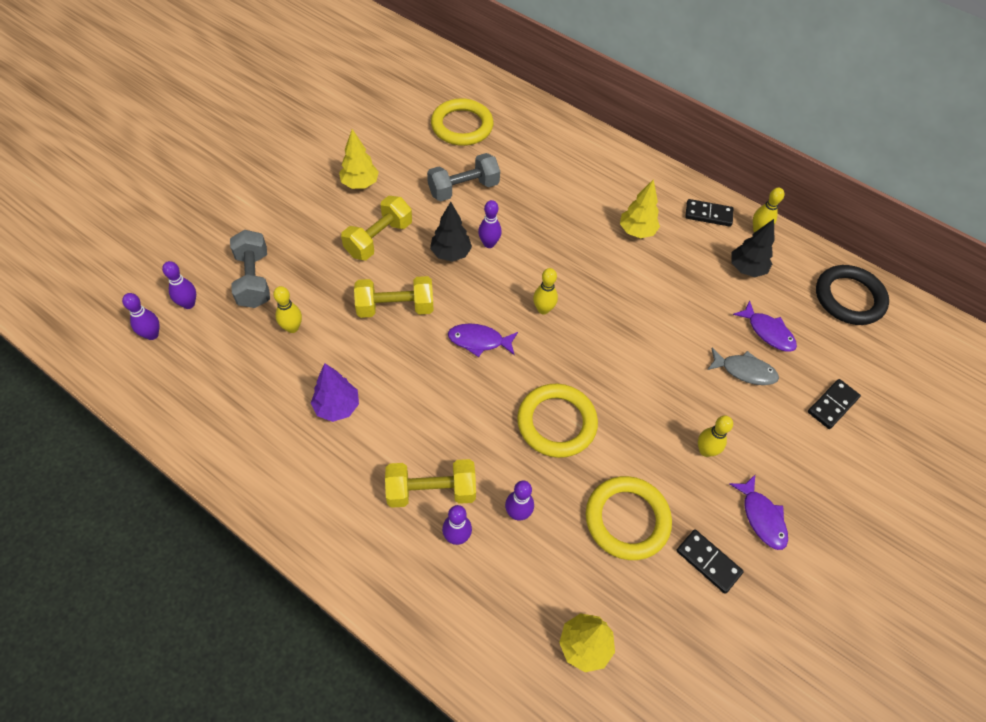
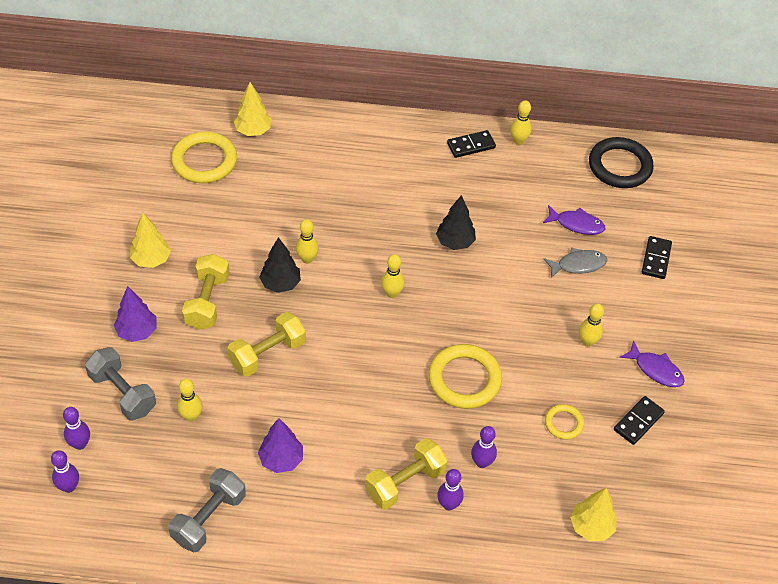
camera: 30 degrees left, 5 degrees down
(304, 235) = (137, 332): none -> purple tree
(463, 189) = (249, 220): grey dumbbell -> grey dumbbell (209, 518)
(479, 341) = (358, 346): purple fish -> none
(489, 244) = (307, 259): purple bowling pin -> yellow bowling pin
(627, 519) = (563, 423): yellow ring -> yellow ring, size x0.53
(637, 231) = (423, 188): yellow tree -> yellow tree (253, 131)
(708, 562) = (638, 422): black domino -> black domino turned 60 degrees counterclockwise
(746, 269) = (529, 179): black tree -> black tree (455, 242)

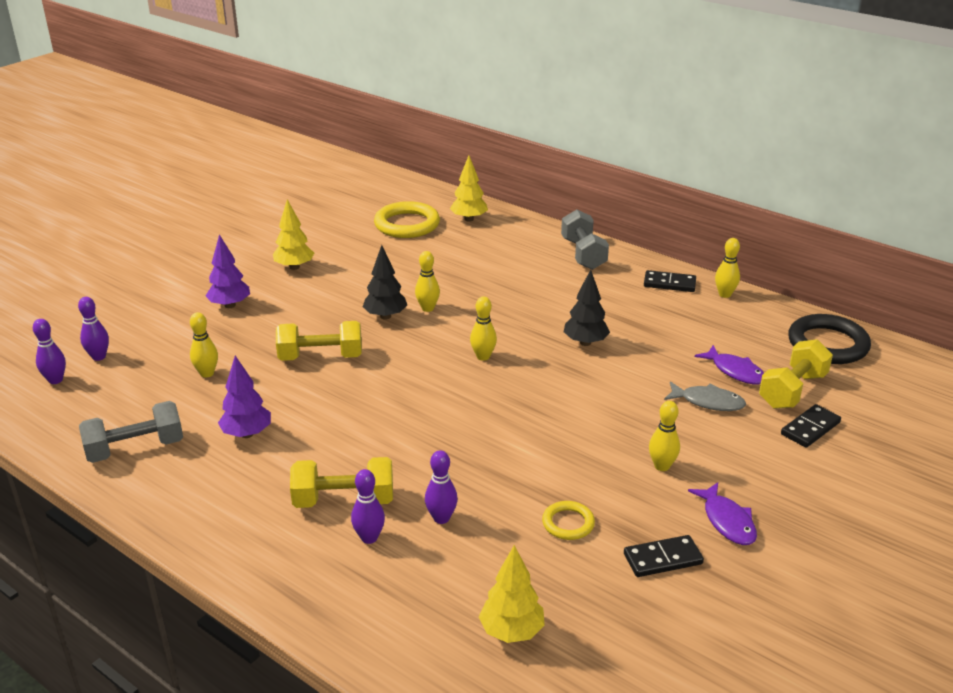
camera: 35 degrees right, 20 degrees down
(122, 393) = (171, 338): grey dumbbell -> grey dumbbell (583, 254)
(207, 302) = (309, 306): yellow dumbbell -> yellow dumbbell (792, 391)
(464, 379) = (491, 445): yellow ring -> none

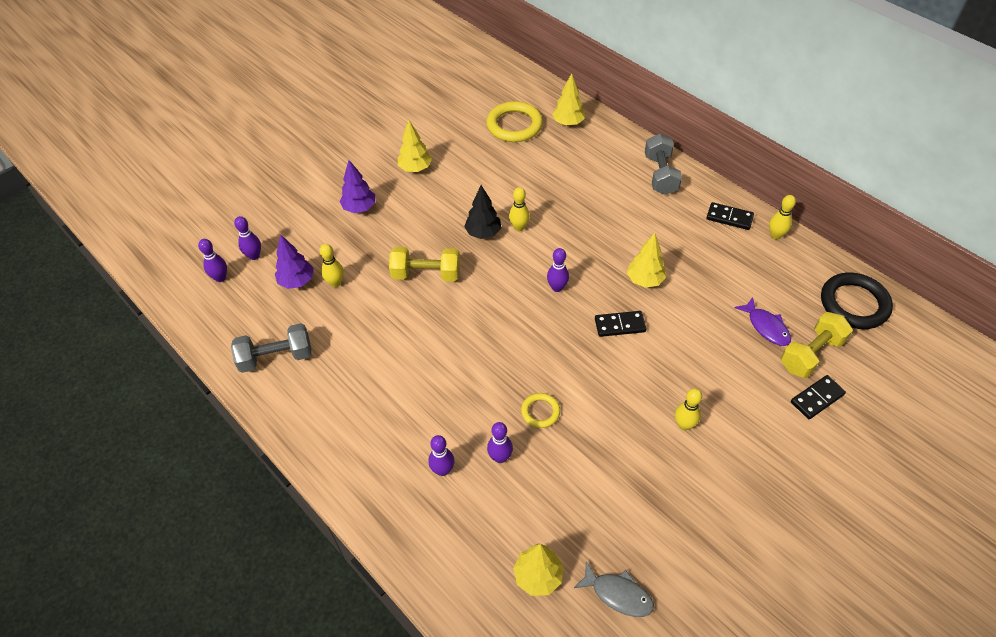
camera: 10 degrees right, 20 degrees up
(247, 434) = (361, 351): purple tree -> purple tree (297, 281)
(344, 500) = (428, 430): yellow dumbbell -> none
(483, 357) = (557, 287): yellow bowling pin -> purple bowling pin
(568, 523) = (598, 475): yellow ring -> yellow ring (540, 412)
(585, 342) = (644, 280): black tree -> yellow tree
(663, 559) = (666, 521): black domino -> black domino (620, 325)
(708, 402) = (736, 359): grey fish -> grey fish (618, 594)
(727, 521) = (726, 489): purple fish -> none

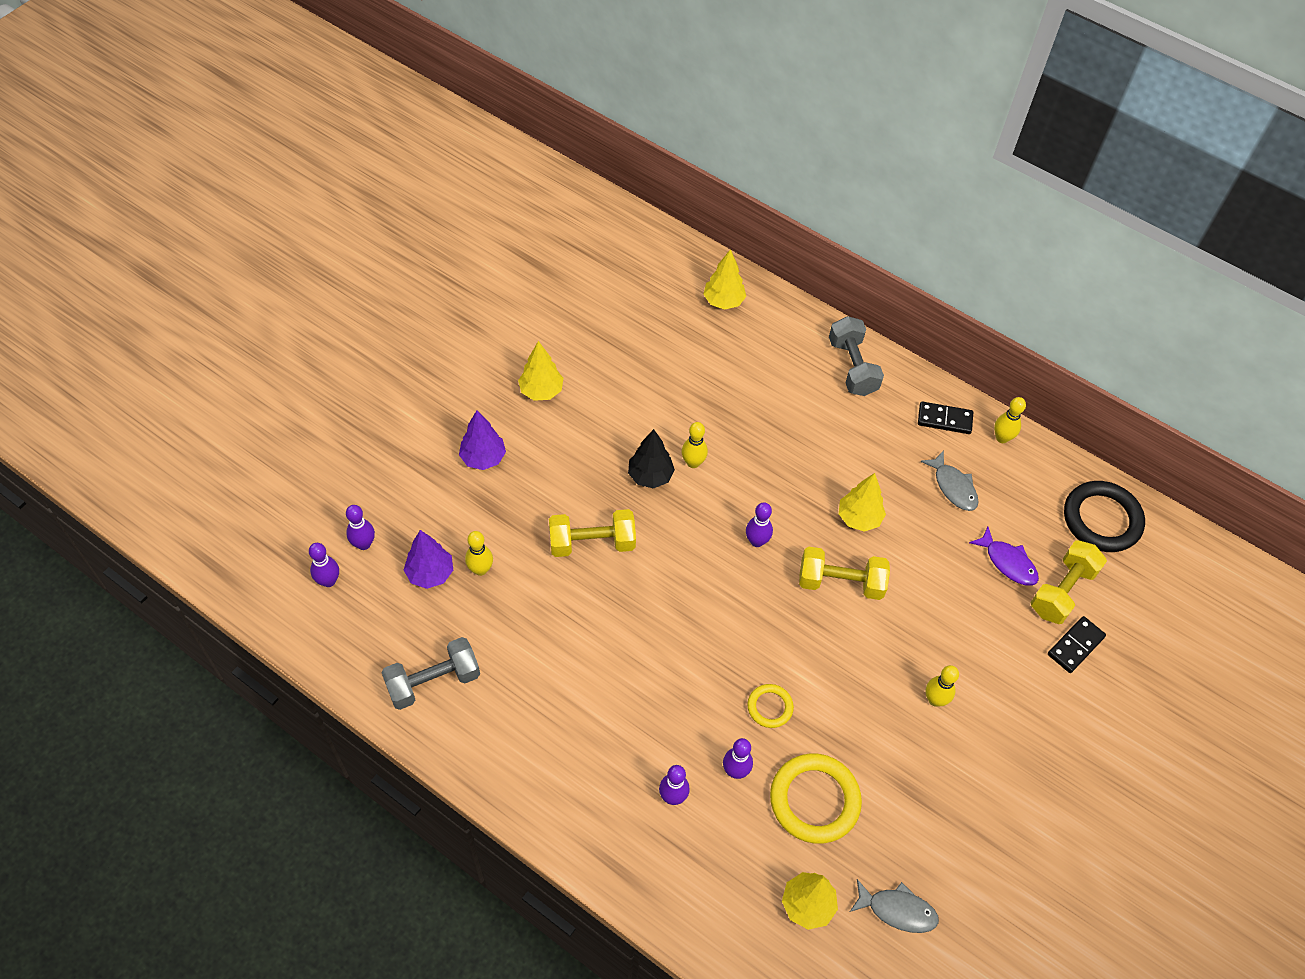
camera: 15 degrees left, 5 degrees up
(514, 125) = (655, 312): yellow ring -> yellow ring (814, 800)
(620, 325) = (840, 582): black domino -> yellow dumbbell
(728, 266) = (953, 487): none -> grey fish

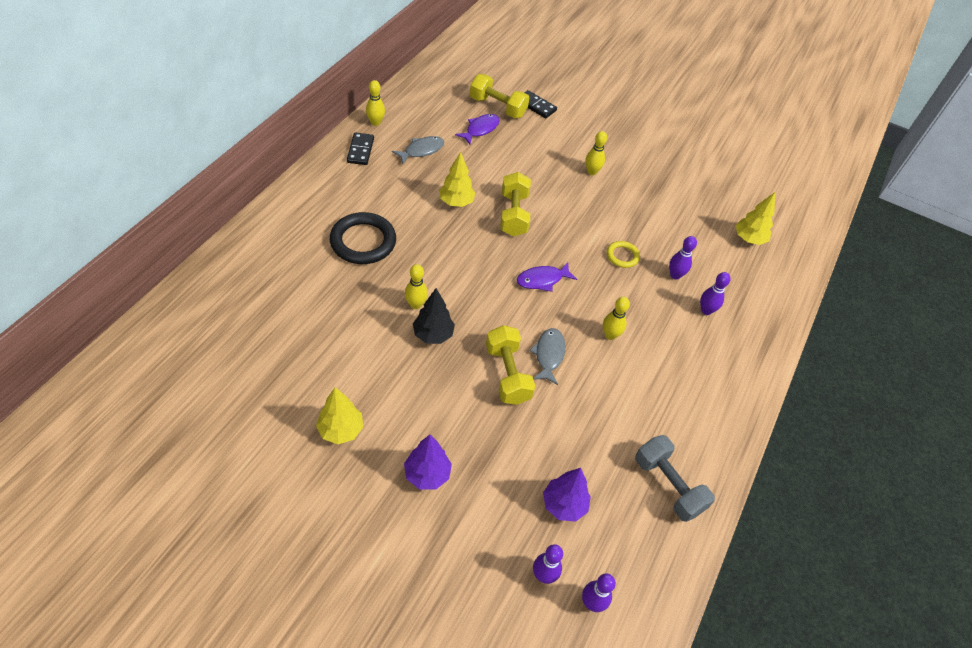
camera: 100 degrees left, 5 degrees down
(480, 569) = (551, 461): yellow bowling pin -> yellow bowling pin (610, 335)
(723, 301) = (229, 285): yellow tree -> none
(728, 600) = (542, 280): none -> purple fish
(756, 541) = (486, 262): purple bowling pin -> none
(814, 800) = (680, 234): yellow ring -> none
(852, 367) = (309, 199): grey dumbbell -> none
(897, 910) = (734, 197): grey fish -> grey fish (548, 355)
(1101, 519) = (439, 84): black ring -> black ring (363, 241)

